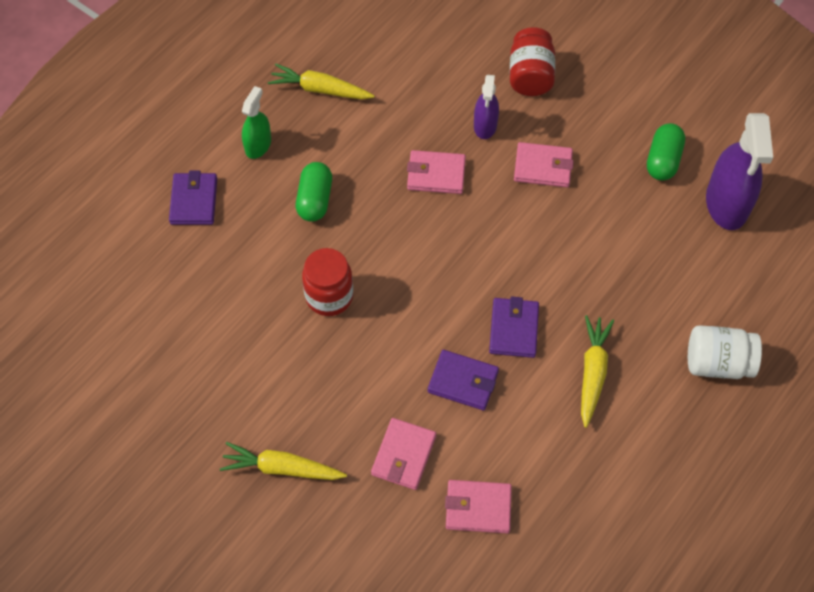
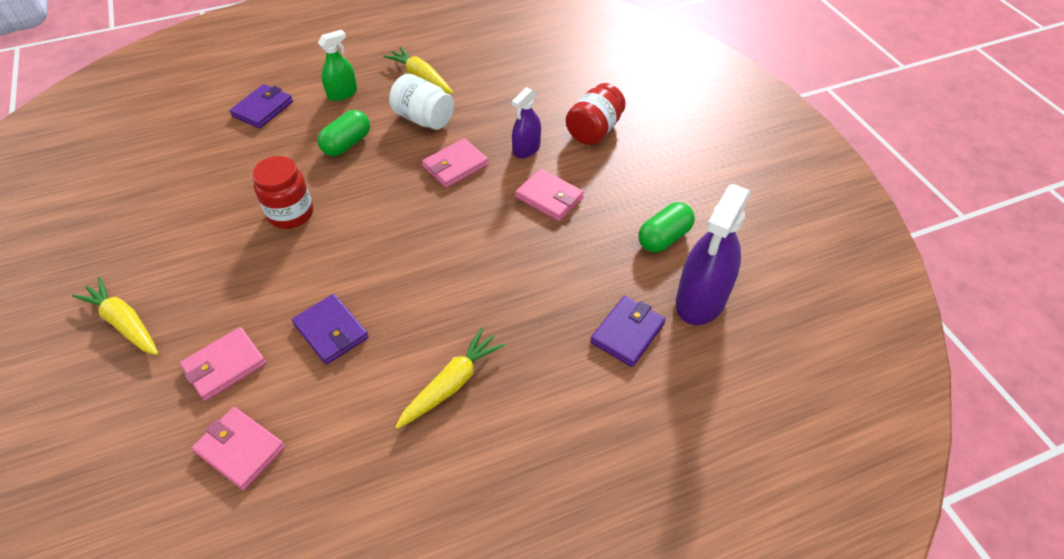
camera: 30 degrees right, 10 degrees down
(436, 174) = (455, 166): pink wallet -> pink wallet turned 75 degrees counterclockwise
(513, 329) = (413, 310): purple wallet -> purple wallet (627, 333)
(717, 363) = (583, 440): white jar -> white jar (424, 119)

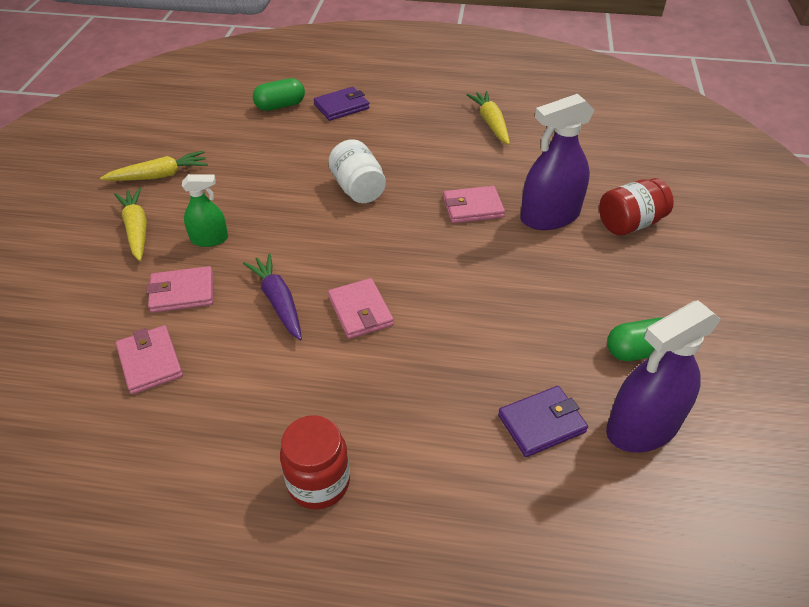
camera: 30 degrees right, 5 degrees down
(291, 213) = (309, 195): red jar -> red jar (318, 482)
(331, 331) = (278, 301): purple wallet -> purple carrot
(342, 93) = (414, 115): green spray bottle -> green spray bottle (209, 239)
(347, 144) = (390, 156): green capsule -> green capsule (280, 106)
(424, 119) = (470, 158): white jar -> white jar (358, 189)
(451, 384) = (347, 391): yellow carrot -> yellow carrot (159, 175)
(526, 149) = (549, 216): purple spray bottle -> purple spray bottle, size x1.78
(549, 197) = (544, 267): pink wallet -> pink wallet (360, 311)

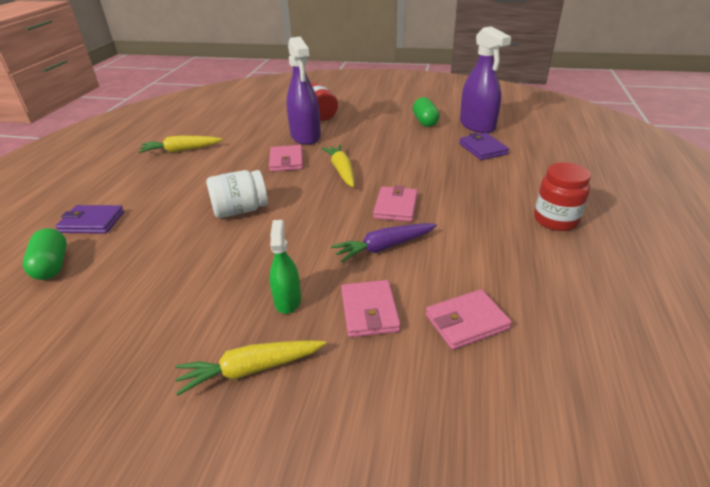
camera: 85 degrees left, 10 degrees down
(159, 175) = (139, 364): yellow carrot -> yellow carrot (341, 171)
(341, 106) = (92, 222): purple wallet -> purple wallet turned 60 degrees counterclockwise
(360, 311) = (395, 207): pink wallet -> pink wallet turned 60 degrees counterclockwise

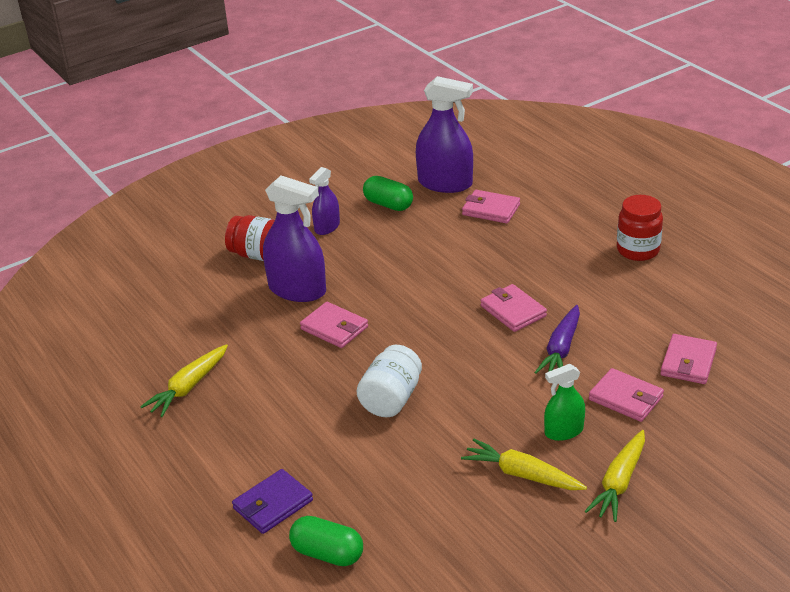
camera: 45 degrees left, 0 degrees up
(287, 300) = (564, 431): green spray bottle -> green spray bottle turned 60 degrees counterclockwise
(341, 171) = (407, 306): yellow carrot -> yellow carrot (522, 474)
(373, 118) = (327, 227): none -> purple spray bottle
(482, 149) = (491, 210): purple wallet -> pink wallet

